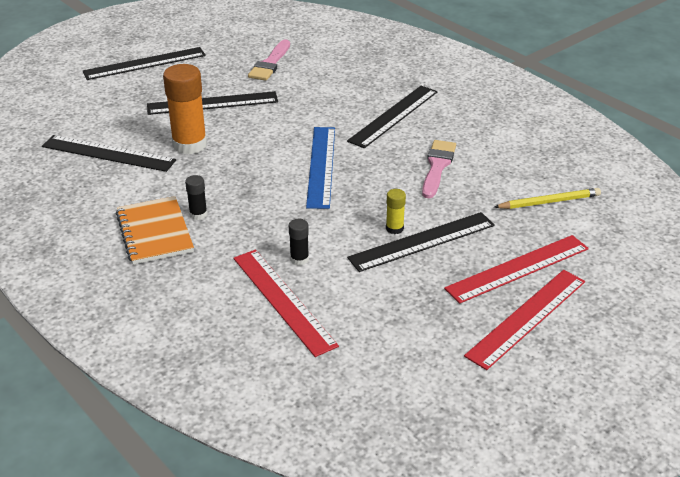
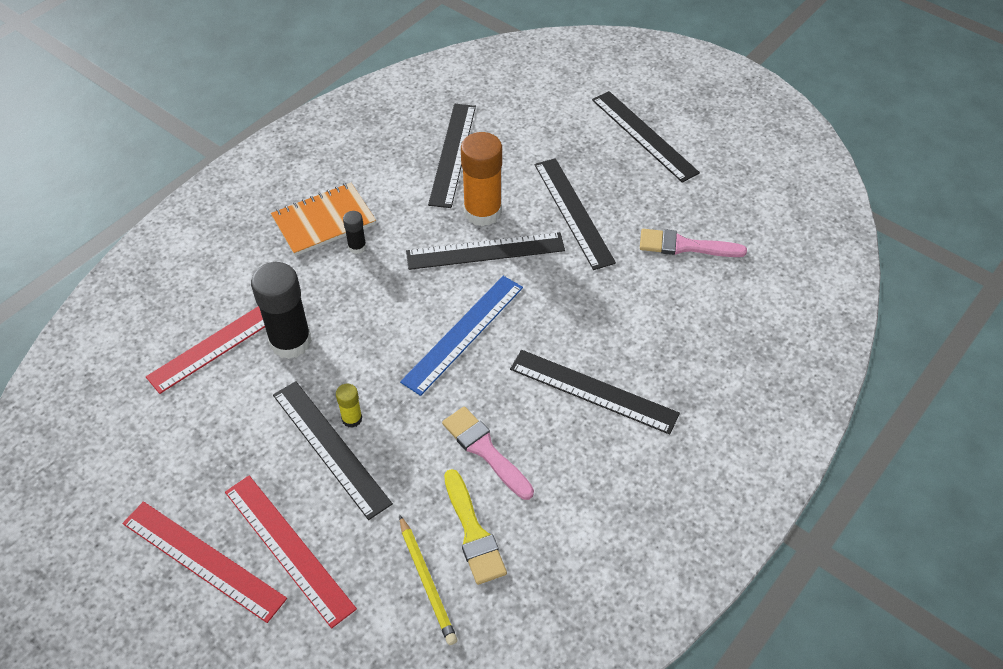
camera: 80 degrees right, 15 degrees up
(235, 147) = (485, 251): none -> black ruler
(299, 259) = (290, 341): black glue stick -> black glue stick, size x2.14
(321, 166) = (463, 333): blue ruler -> blue ruler turned 45 degrees counterclockwise
(437, 166) = (485, 450): pink brush -> pink brush turned 135 degrees counterclockwise
(509, 178) = (473, 532): none -> yellow brush

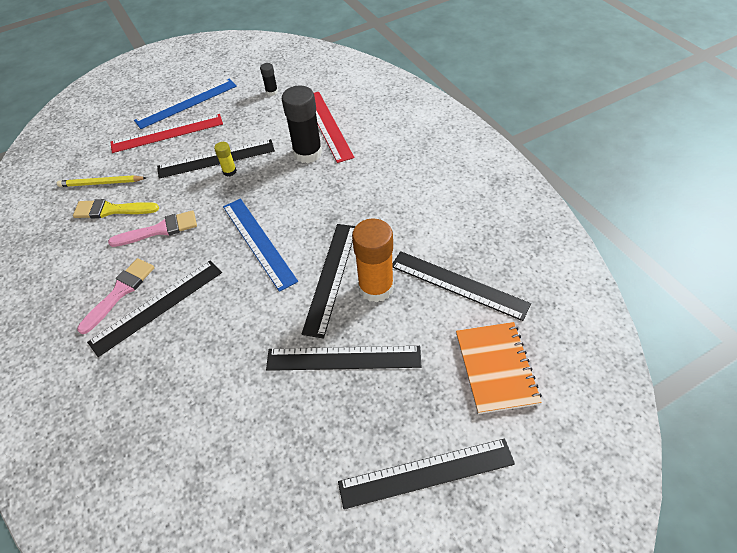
camera: 115 degrees right, 0 degrees up
(203, 560) = (186, 103): red ruler -> blue ruler
(324, 221) = (411, 186): orange notebook -> orange notebook (496, 368)
(357, 247) = (375, 200): black glue stick -> black glue stick (272, 92)
(685, 246) = (253, 442): pink brush -> pink brush (120, 292)

